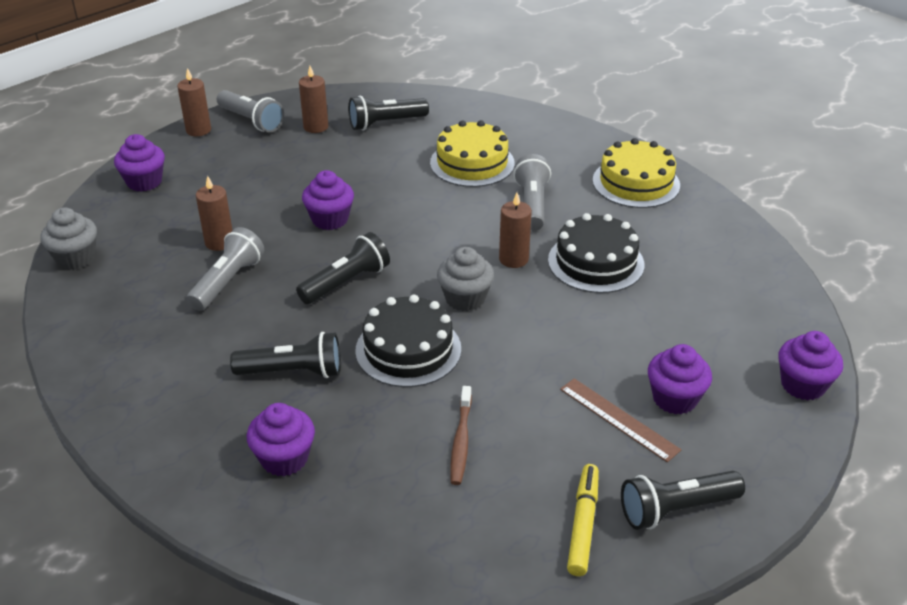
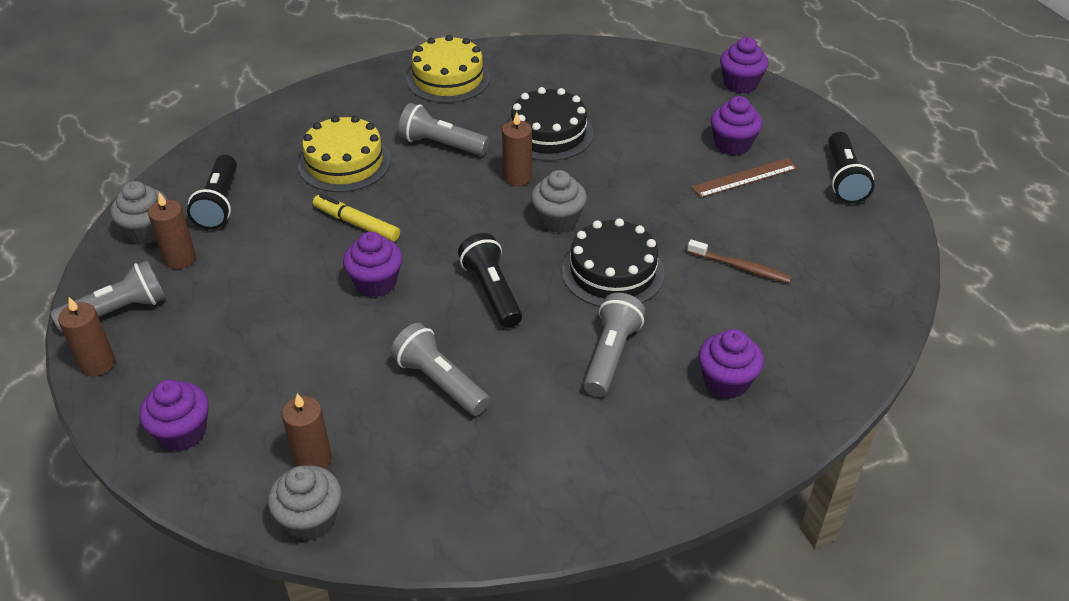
camera: 70 degrees left, 5 degrees up
(219, 242) = (362, 378): brown candle -> brown candle (313, 459)
(293, 372) = (611, 355): black flashlight -> grey flashlight
(338, 105) = (147, 231): none -> grey cupcake
(583, 524) = (847, 226): yellow marker -> yellow marker (356, 224)

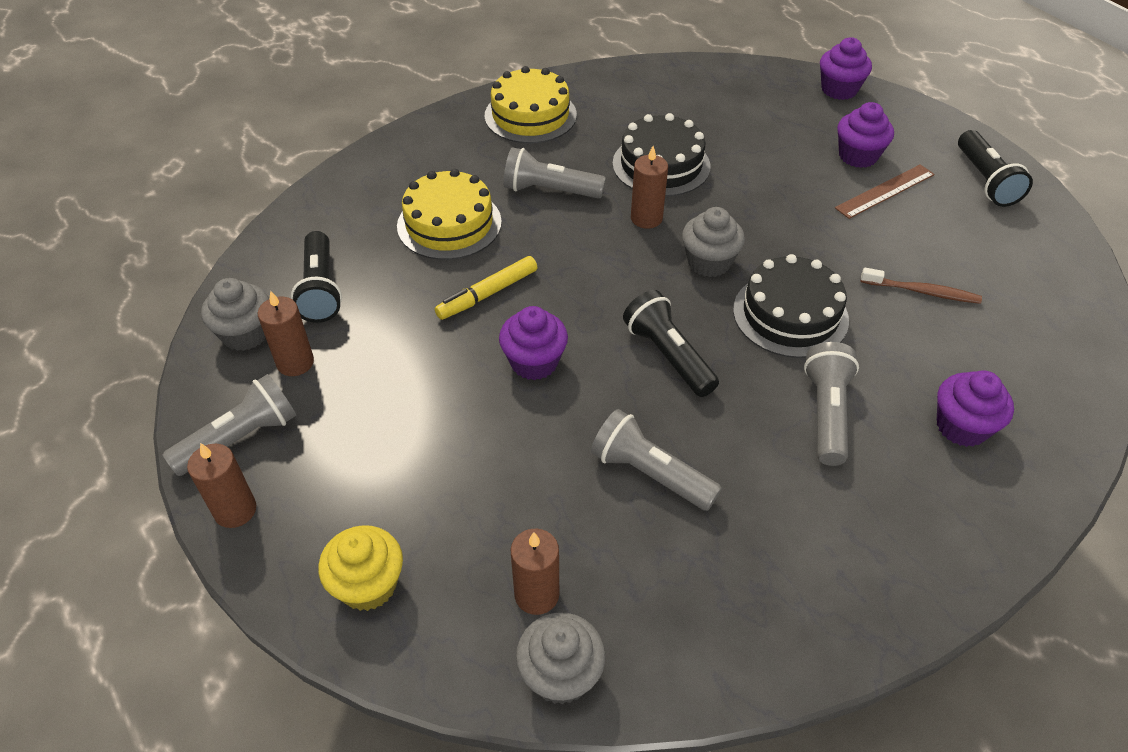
camera: 10 degrees left, 5 degrees up
(182, 432) = (368, 585): purple cupcake -> yellow cupcake
(356, 224) = (487, 294): yellow marker -> yellow marker turned 60 degrees counterclockwise

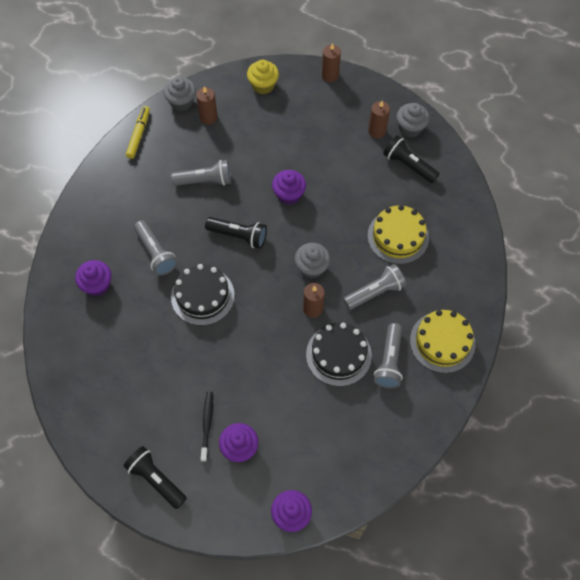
camera: 140 degrees right, 15 degrees up
(241, 438) = (358, 95): grey flashlight -> grey flashlight (389, 361)
(487, 294) = (340, 212): yellow marker -> yellow marker (139, 135)
(709, 262) = (261, 301): grey cupcake -> grey cupcake (311, 267)
(885, 191) = (207, 424): brown ruler -> black toothbrush
(922, 291) = (150, 356): brown toothbrush -> none

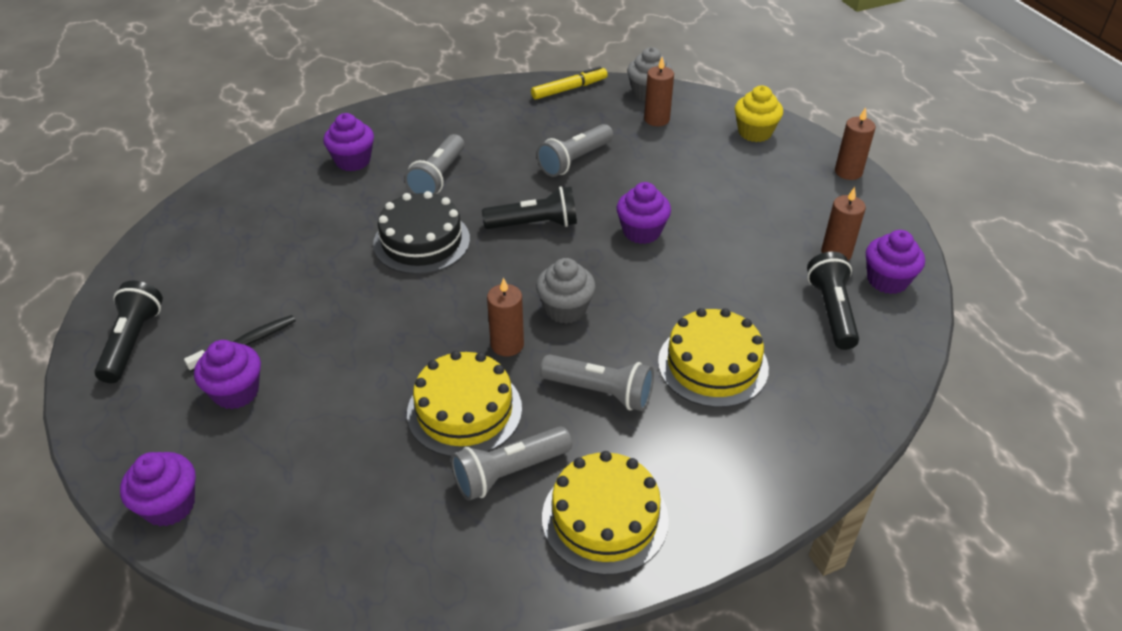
camera: 50 degrees right, 20 degrees down
(205, 181) = (574, 161): grey flashlight -> grey flashlight turned 90 degrees clockwise
(239, 236) = (535, 224): black flashlight -> black flashlight turned 75 degrees counterclockwise
(338, 355) = (464, 410): black cake -> yellow cake
(410, 128) = (887, 280): grey cupcake -> purple cupcake

